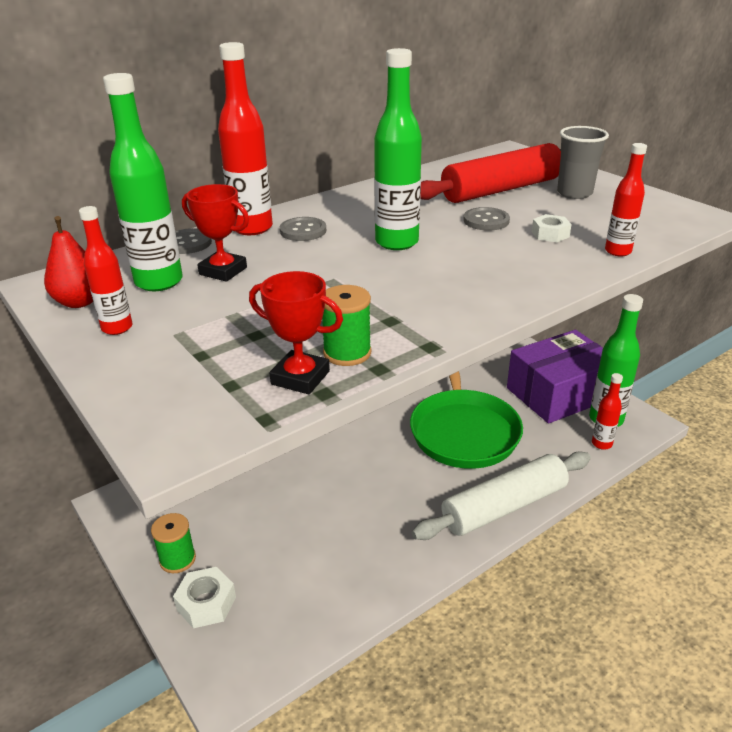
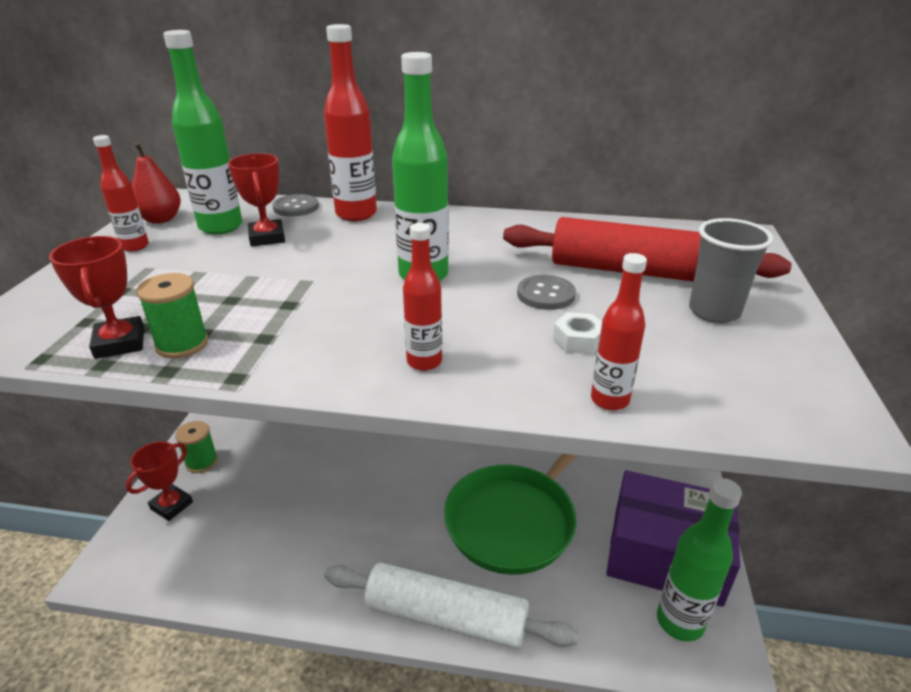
camera: 45 degrees right, 0 degrees up
(206, 603) = (171, 505): white nut -> red trophy
(303, 231) = (382, 232): grey button -> none
(601, 444) = (634, 642): red bottle -> red bottle (424, 362)

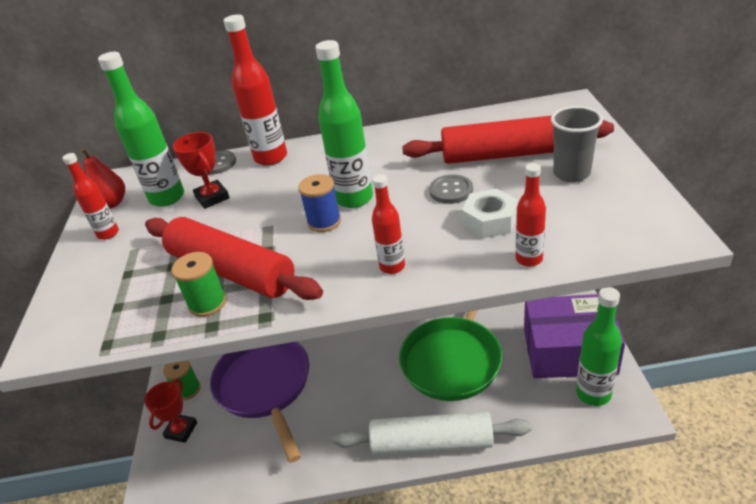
camera: 10 degrees left, 5 degrees up
(120, 343) = (159, 315): red trophy -> none
(233, 316) = (231, 271): none -> red rolling pin
(285, 485) = (265, 386): none -> purple pan
(373, 291) = (324, 222): none -> blue spool
(578, 340) = (489, 221): white nut -> white nut, size x1.50

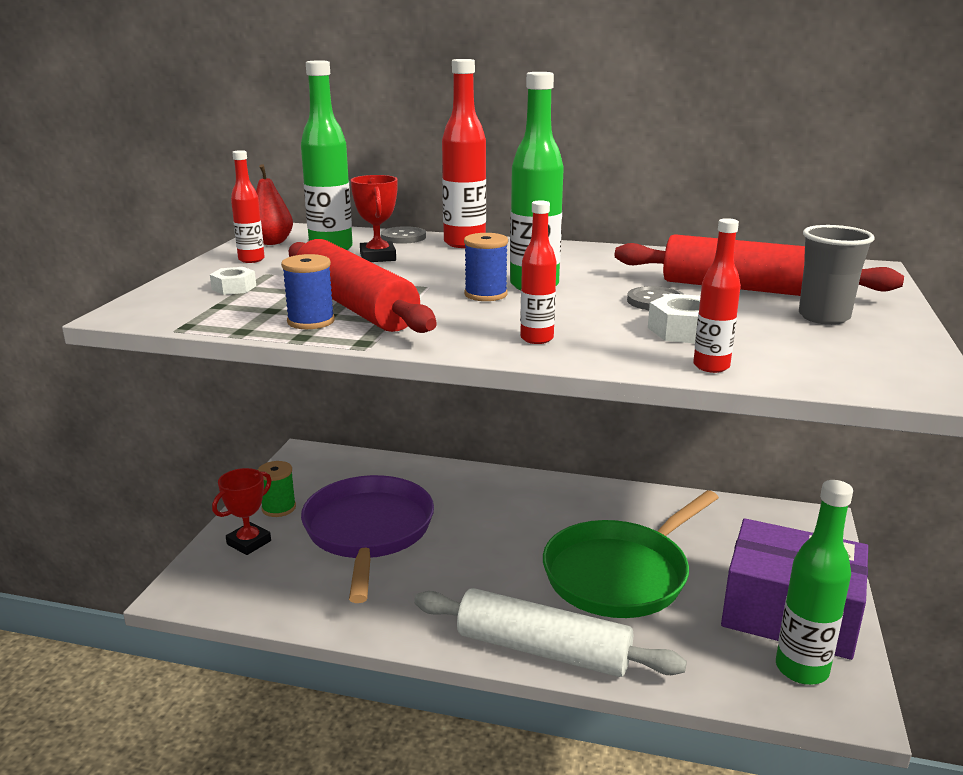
camera: 15 degrees right, 15 degrees down
(116, 278) = (234, 288): none -> white nut
(207, 303) = (311, 321): green spool -> blue spool

